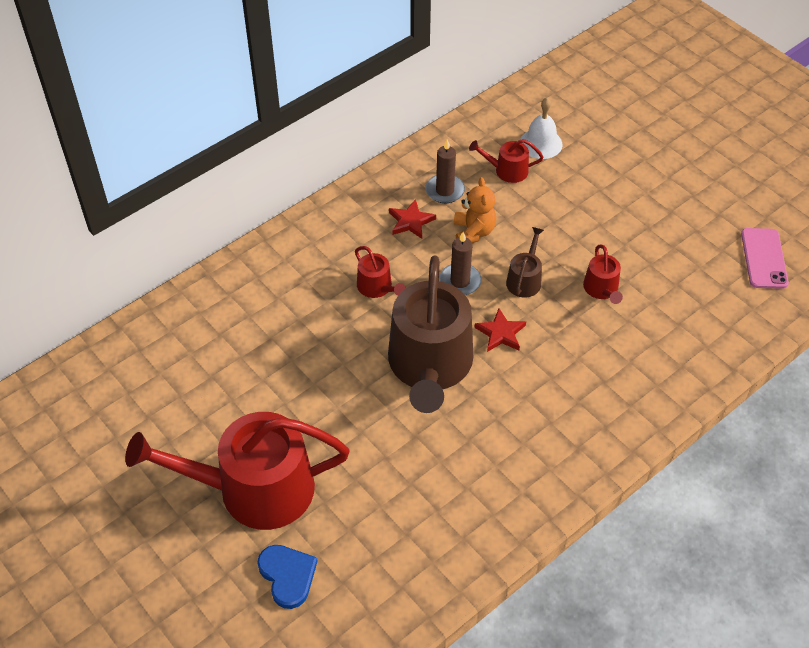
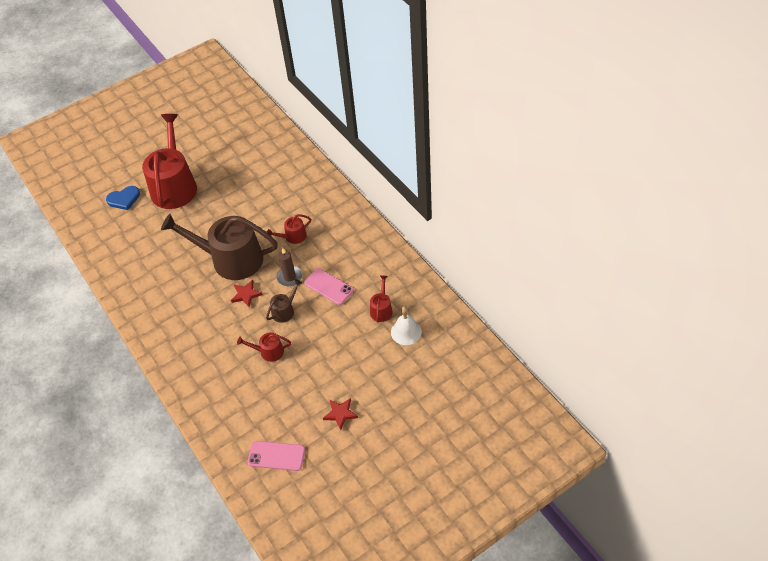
camera: 100 degrees right, 0 degrees up
(411, 221) = (342, 255): red star -> red star (340, 414)
(445, 190) = (367, 273): brown candle -> none
(473, 232) = (329, 287): orange teddy bear -> pink phone
(525, 279) = (285, 310): brown watering can -> brown watering can turned 75 degrees counterclockwise

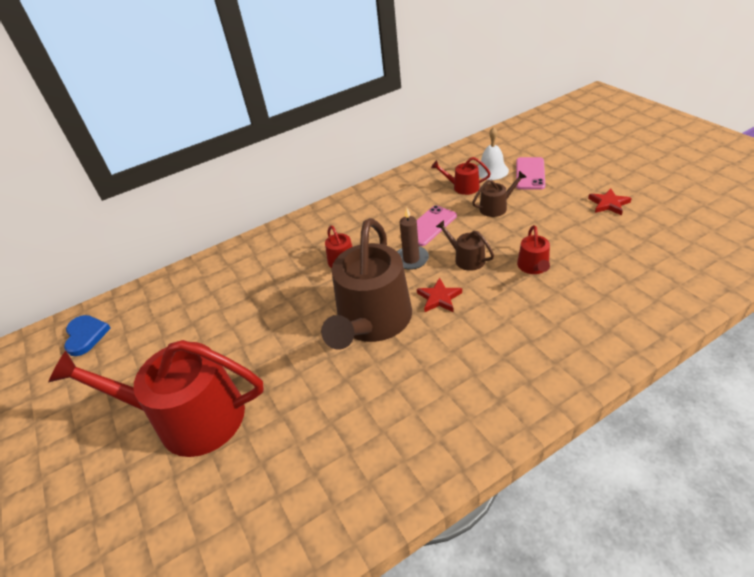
camera: 85 degrees left, 10 degrees down
(124, 199) = (188, 506): blue heart -> blue heart (86, 336)
(276, 456) = (686, 246): pink phone -> pink phone (530, 173)
(347, 332) = (496, 207): none -> brown watering can

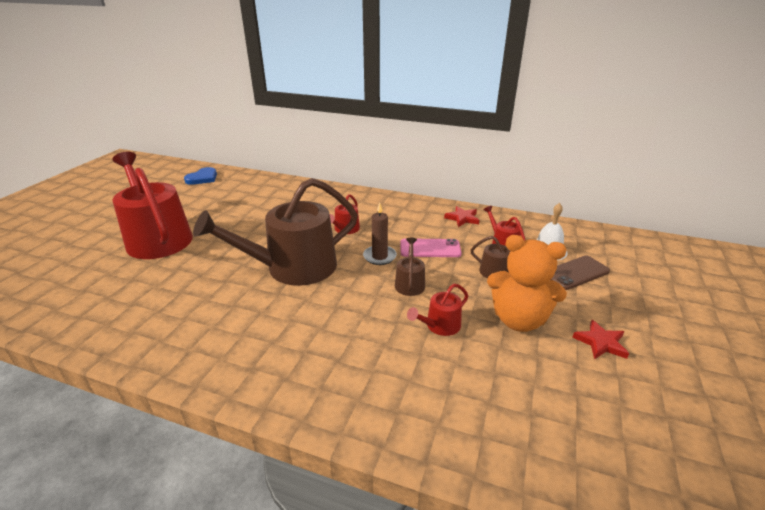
camera: 45 degrees right, 10 degrees down
(439, 298) = (347, 288): red star -> red star (462, 218)
(530, 173) = (576, 273): pink phone -> brown phone
(558, 226) = (519, 320): none -> orange teddy bear

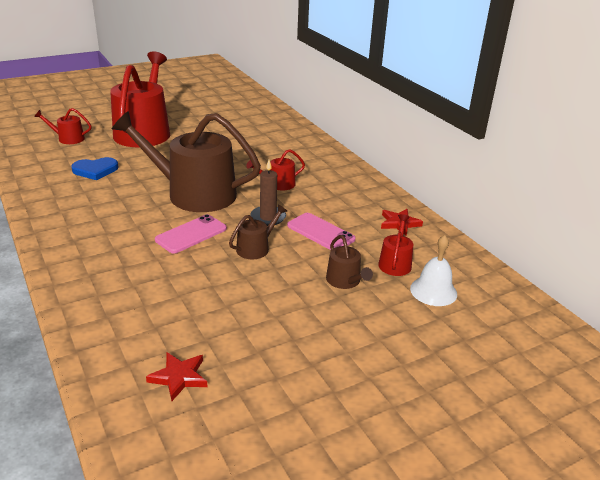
camera: 40 degrees right, 0 degrees up
(202, 178) = (238, 98): blue heart -> blue heart (95, 170)
(347, 300) = (191, 234): none -> pink phone
(440, 326) = (224, 288): red watering can -> red watering can (68, 138)
(519, 320) = (292, 322): orange teddy bear -> none
(576, 273) = (422, 323): brown phone -> none
(600, 342) = (329, 380): red star -> red star (179, 377)

